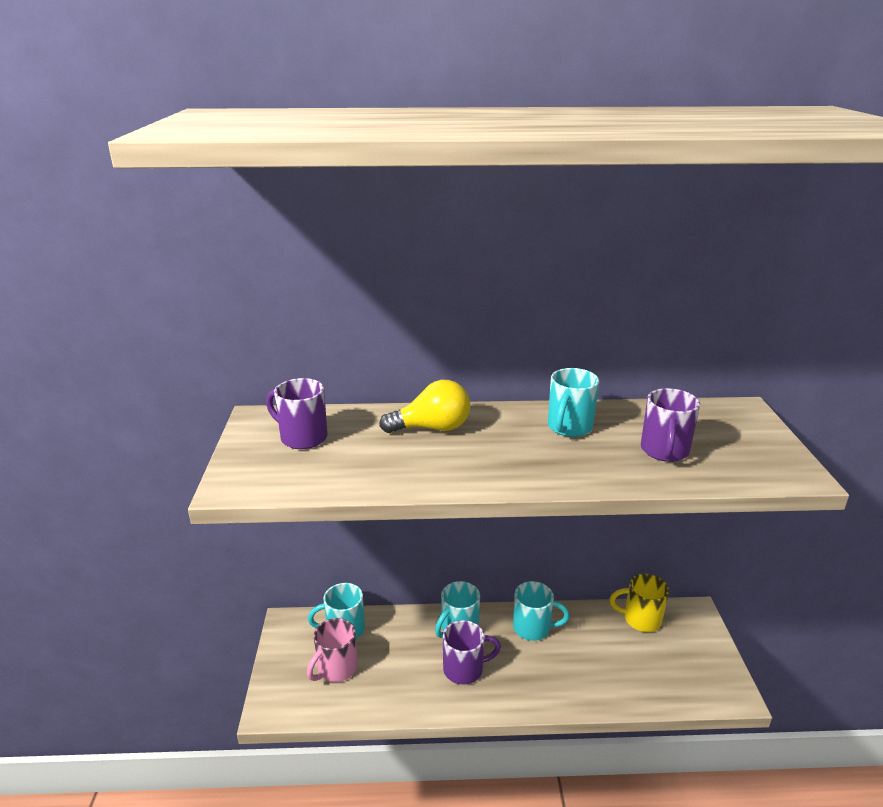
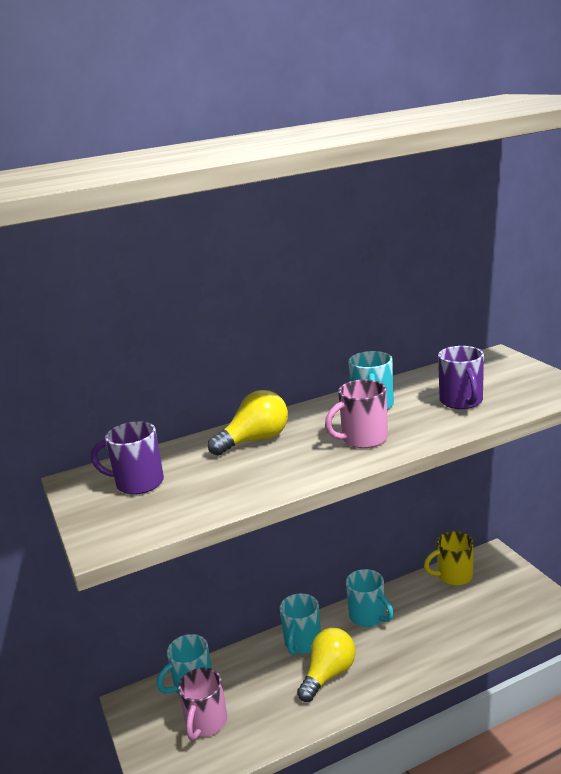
camera: 20 degrees left, 5 degrees down
(465, 669) = (328, 674): purple mug -> yellow light bulb
(532, 460) = (363, 439): none -> pink mug
(533, 628) = (368, 617): turquoise mug -> turquoise mug turned 60 degrees clockwise

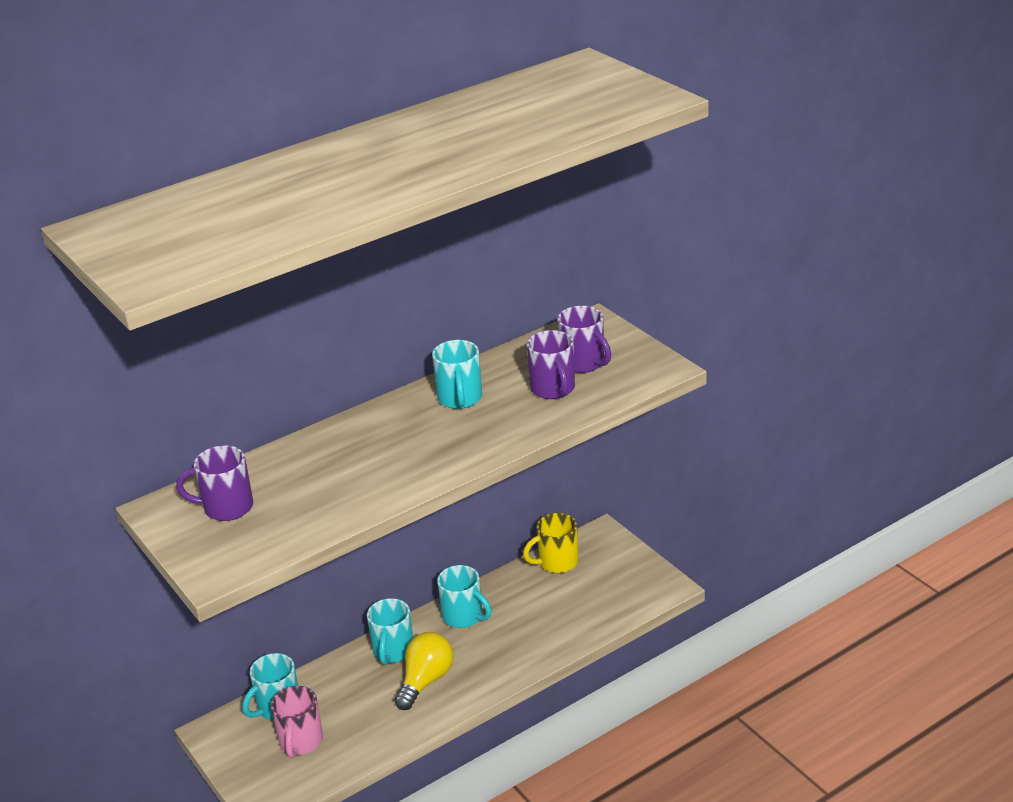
camera: 10 degrees left, 10 degrees up
(255, 440) = (339, 449): yellow light bulb -> none
(363, 439) = (453, 442): pink mug -> none
(490, 384) = (584, 363): none -> purple mug

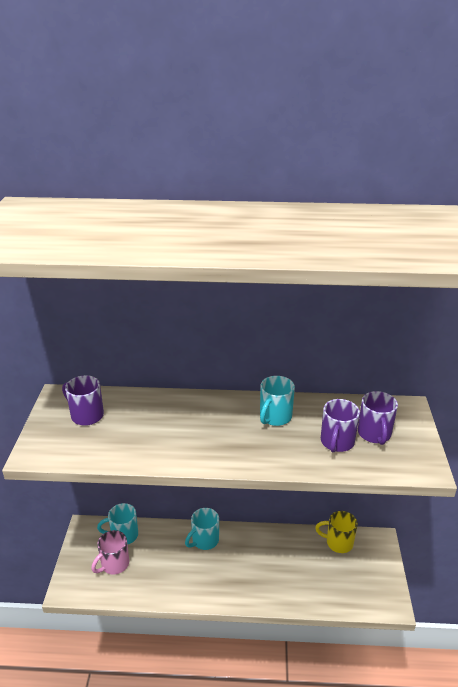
camera: 35 degrees right, 0 degrees up
(425, 681) = (204, 571): yellow light bulb -> none
(464, 616) = (258, 544): turquoise mug -> none

